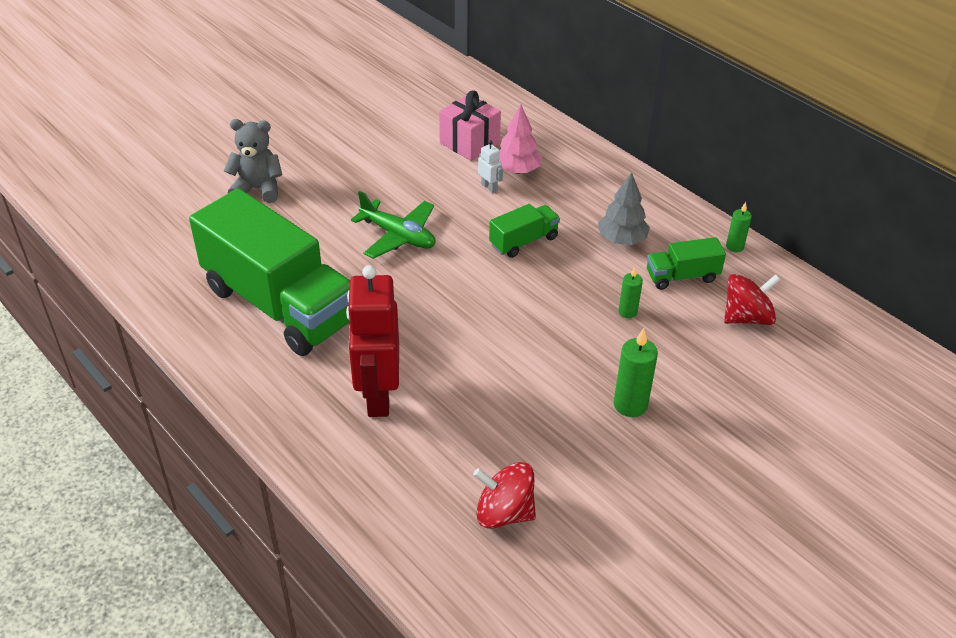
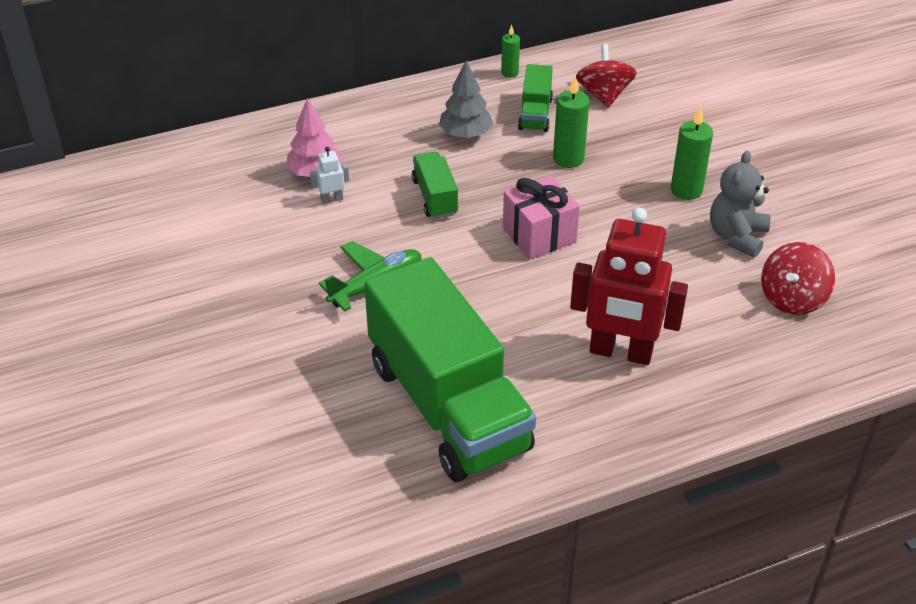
camera: 70 degrees left, 0 degrees up
(258, 189) = (215, 392): grey teddy bear -> grey teddy bear (736, 236)
(280, 305) = (448, 406): green truck -> green truck turned 90 degrees clockwise
(469, 143) = (242, 195): pink gift -> pink gift (539, 235)
(627, 312) = (568, 159): green candle -> green candle, size x1.64

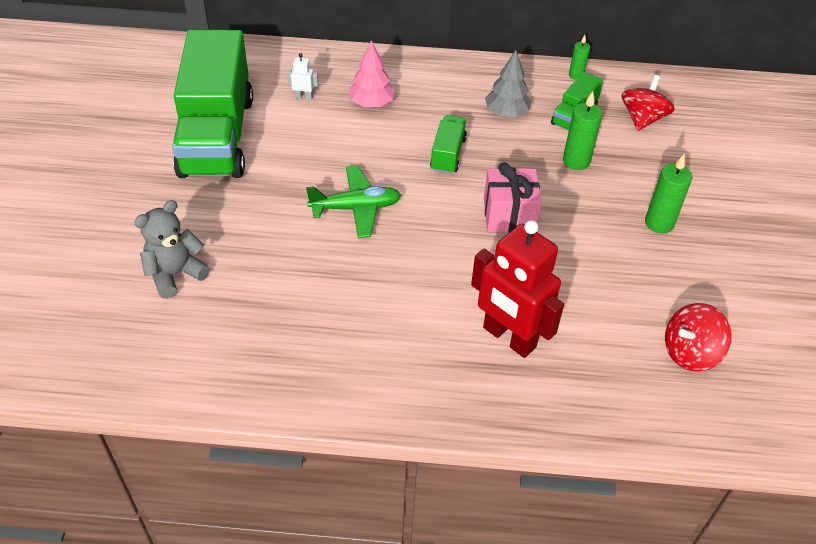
camera: 25 degrees right, 5 degrees up
(332, 199) = (369, 128): white robot -> white robot (304, 97)
(448, 406) = (343, 324): green truck -> green truck (217, 136)
(736, 236) = (676, 279): grey teddy bear -> grey teddy bear (175, 274)

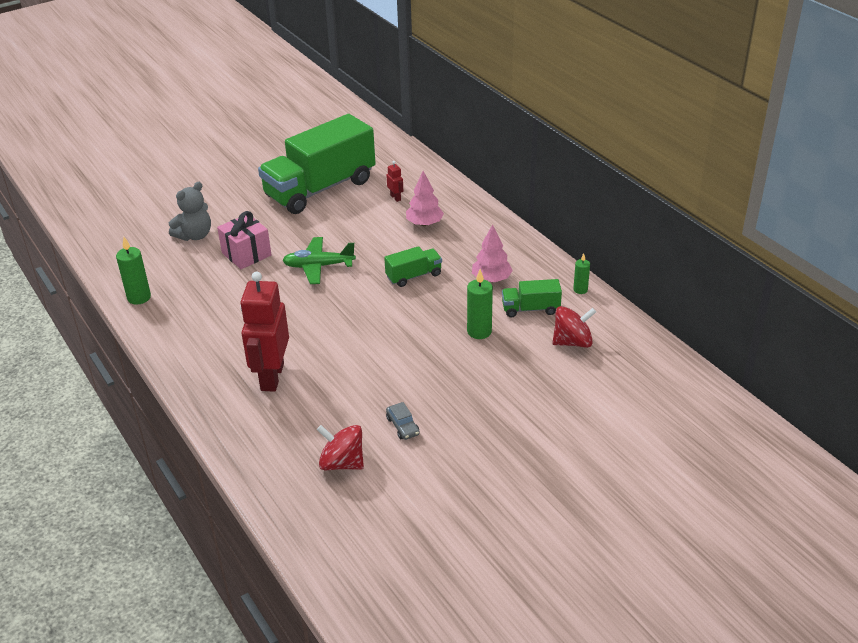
camera: 55 degrees right, 10 degrees down
(175, 274) = (194, 235): grey teddy bear -> grey teddy bear turned 120 degrees clockwise
(304, 97) = (395, 197): white robot -> red robot
(356, 208) = (318, 266): green plane -> green plane turned 135 degrees clockwise
(506, 113) = (491, 279): grey tree -> pink tree
(509, 215) = (385, 327): pink gift -> pink gift (246, 254)
(659, 223) = (460, 397): green candle -> green candle (139, 297)
(669, 282) = (403, 426): none -> grey car

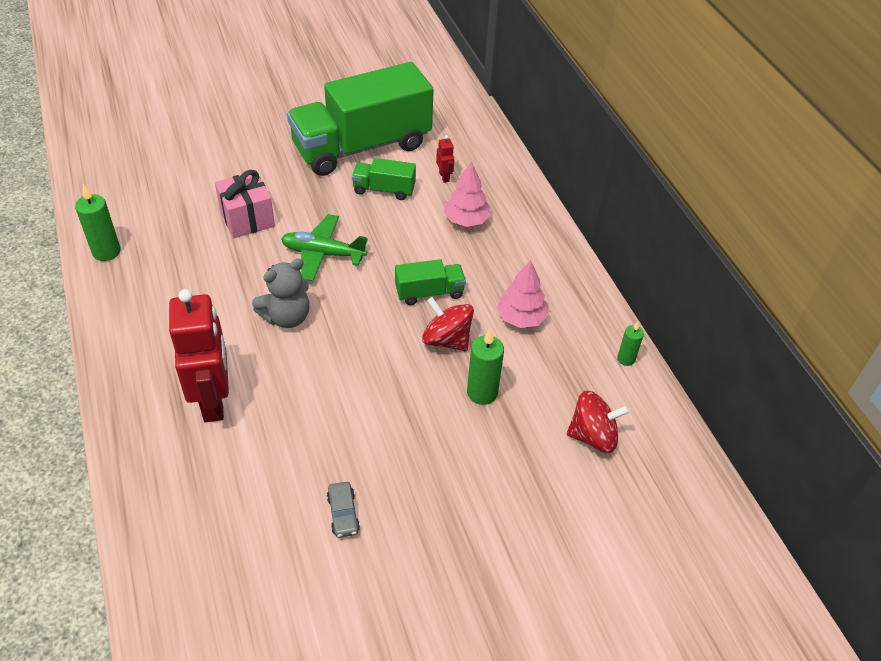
camera: 10 degrees right, 10 degrees up
(194, 235) = (199, 180): grey teddy bear -> grey teddy bear (287, 317)
(271, 377) = (214, 400): red robot -> red robot turned 150 degrees clockwise
(342, 463) = (251, 551): red spinning top -> red spinning top (446, 340)
(530, 309) = (555, 373): green truck -> green truck (384, 189)

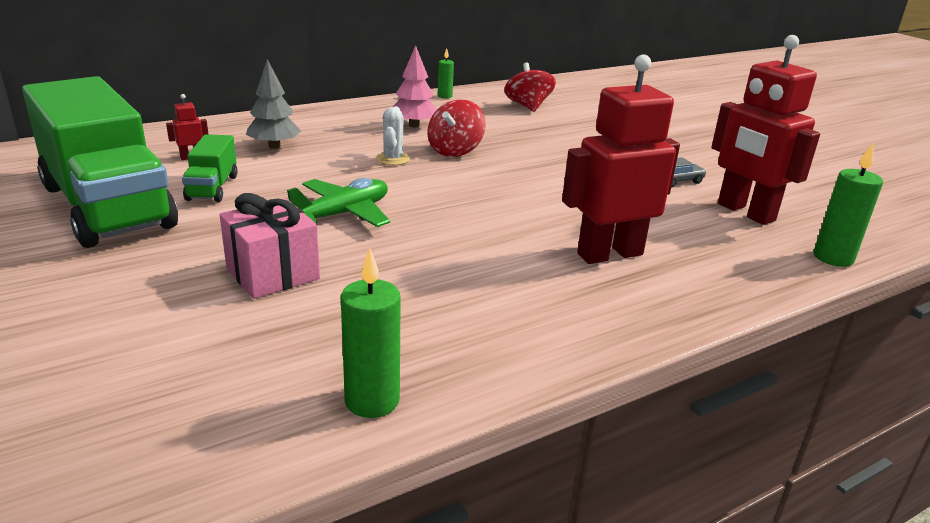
camera: 100 degrees left, 20 degrees down
(257, 545) = (745, 212): none -> red robot
(287, 317) = (460, 226): grey teddy bear -> none
(323, 254) = (342, 214): green plane -> green plane turned 135 degrees counterclockwise
(429, 292) = (393, 159): green truck -> white cactus
(466, 220) = (274, 146): pink tree -> grey tree
(482, 393) = (510, 137): green candle -> green candle (833, 258)

